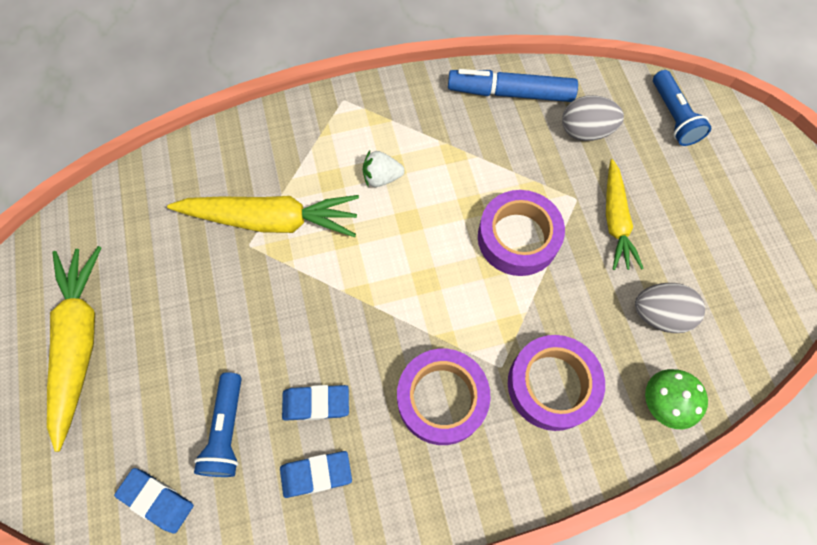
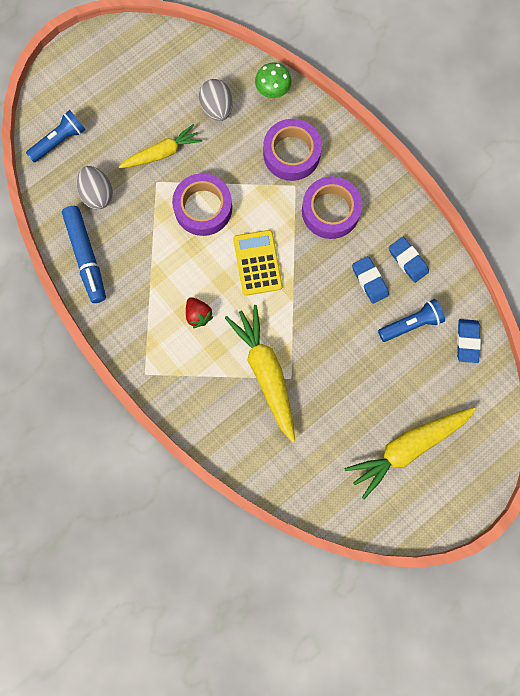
camera: 115 degrees left, 10 degrees up
(381, 177) = (198, 315): white strawberry -> red strawberry
(413, 270) = (257, 263): none -> yellow calculator

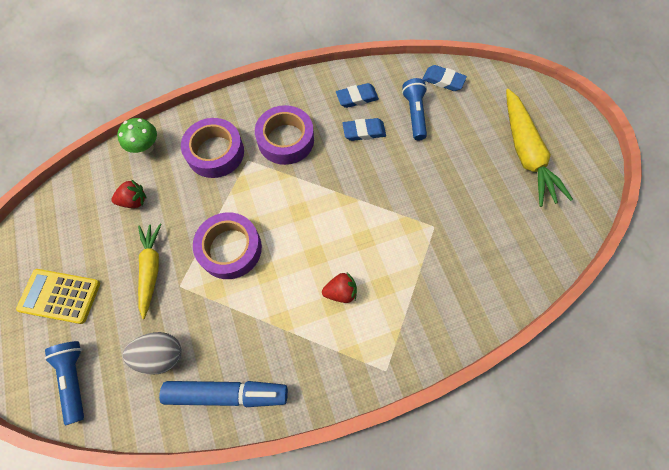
camera: 70 degrees left, 10 degrees down
(217, 108) = (134, 201): grey egg -> red strawberry
(257, 263) = (309, 217): yellow calculator -> yellow calculator (60, 296)
(266, 373) = (422, 247): yellow carrot -> none

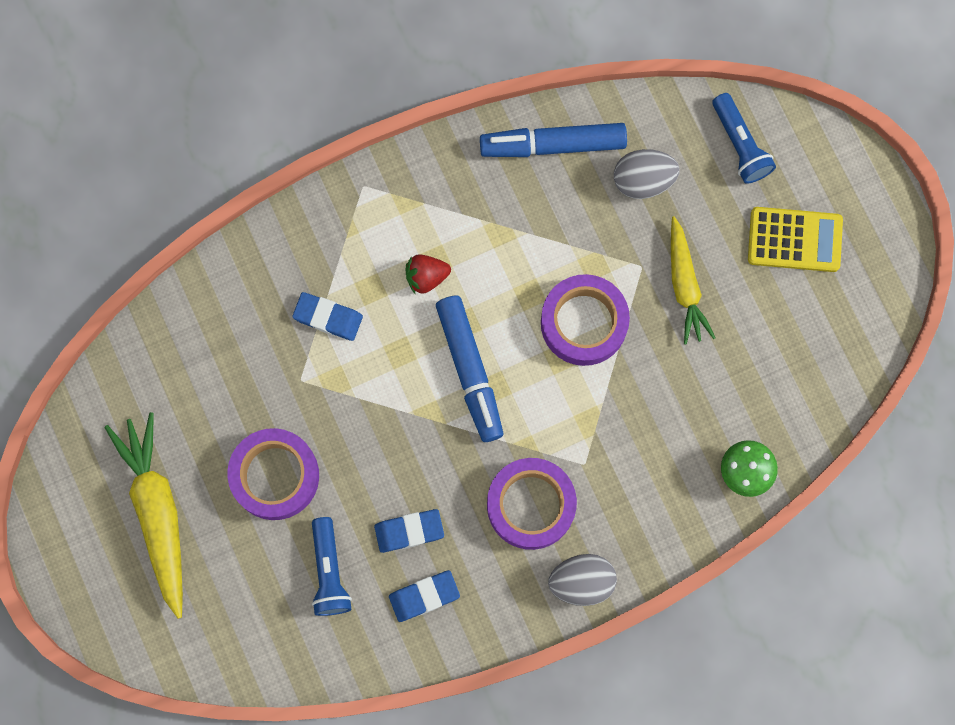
camera: 175 degrees right, 10 degrees up
(134, 201) = (737, 382): red strawberry -> none
(215, 152) = (636, 473): purple tape -> purple tape (275, 476)
(261, 98) = (581, 582): none -> grey egg
(315, 223) = (470, 371): none -> blue marker
(443, 80) = (280, 645): blue eraser -> blue eraser (328, 317)

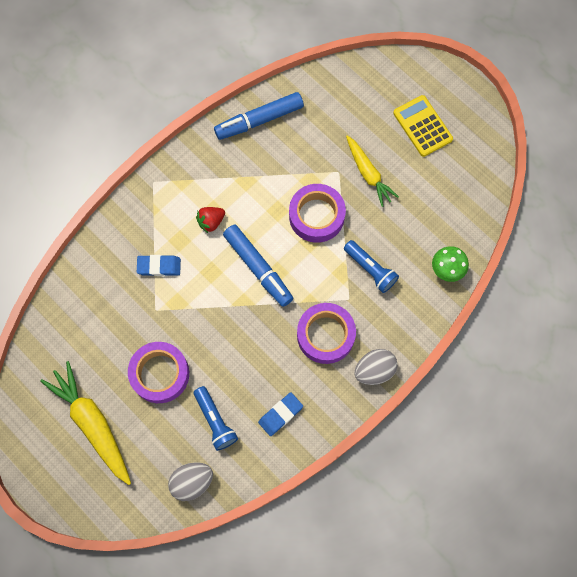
camera: 20 degrees left, 5 degrees down
(409, 531) = (256, 378): blue eraser -> none
(643, 180) = (320, 122): grey egg -> grey egg (192, 482)
(740, 145) = (369, 84): blue flashlight -> blue flashlight (370, 269)
(794, 240) = (422, 126): yellow calculator -> yellow calculator turned 105 degrees counterclockwise

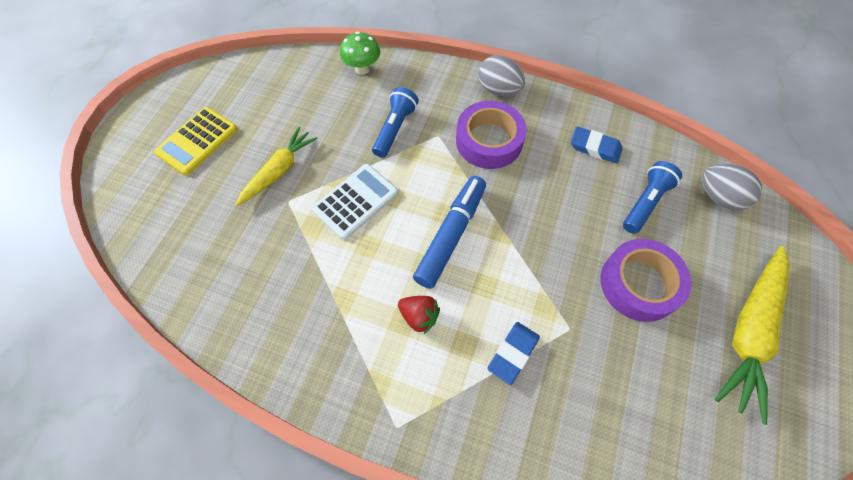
camera: 115 degrees left, 10 degrees down
(159, 266) = (513, 353): blue eraser -> blue eraser turned 60 degrees clockwise
(259, 120) = (244, 323): blue marker -> none
(316, 216) = (355, 201): purple tape -> white calculator

